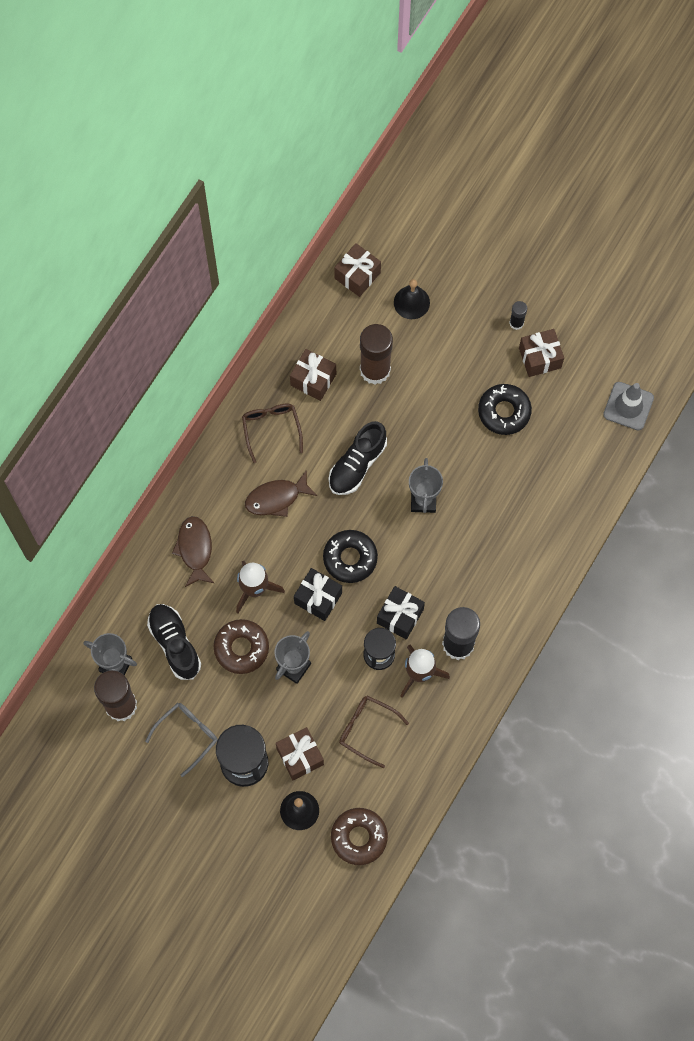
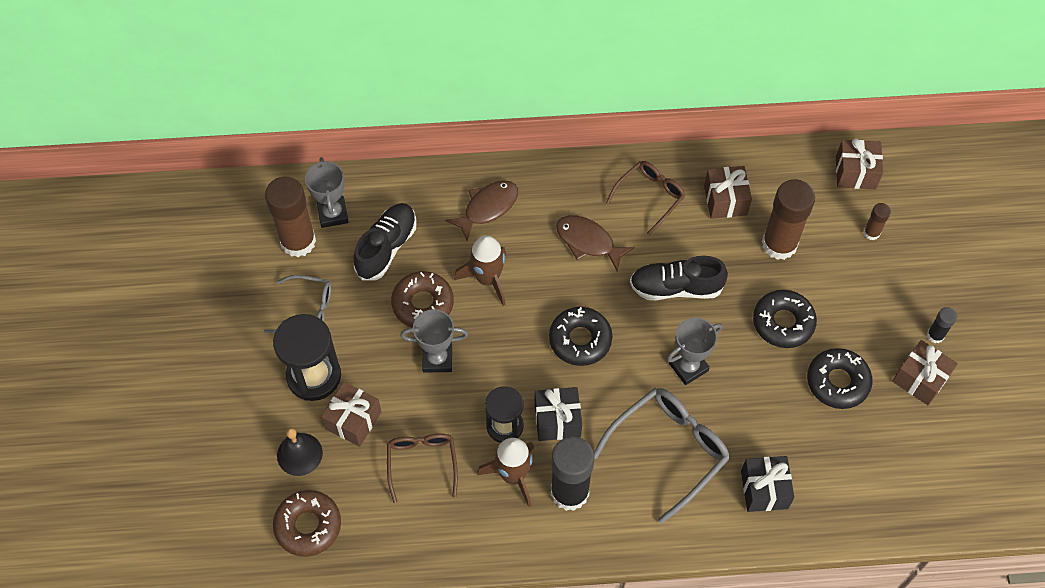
camera: 55 degrees right, 10 degrees down
(318, 598) = (520, 337): black gift -> black gift (764, 489)
(411, 302) = (871, 233): black bell -> brown glue stick
(436, 413) = (783, 322): none -> black donut
(474, 557) = (669, 450): none -> grey glasses
(628, 406) = (946, 495): grey traffic cone -> none

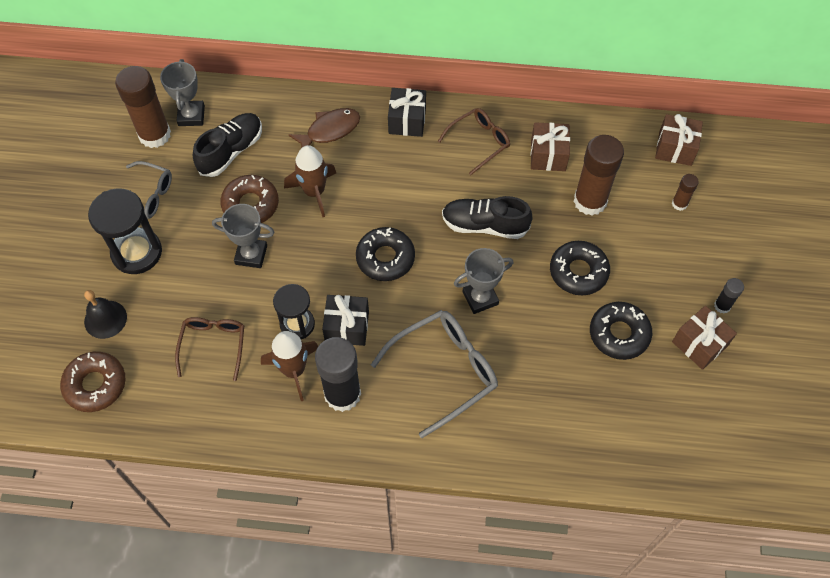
camera: 10 degrees right, 0 degrees up
(353, 420) = (161, 297): brown gift -> none
(588, 242) = (413, 173): brown fish -> none
(764, 489) = (527, 422): black gift -> black gift (407, 121)

